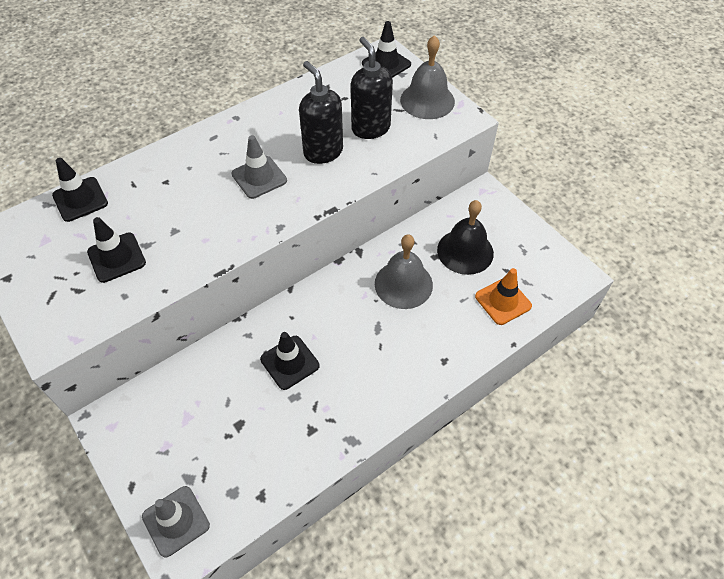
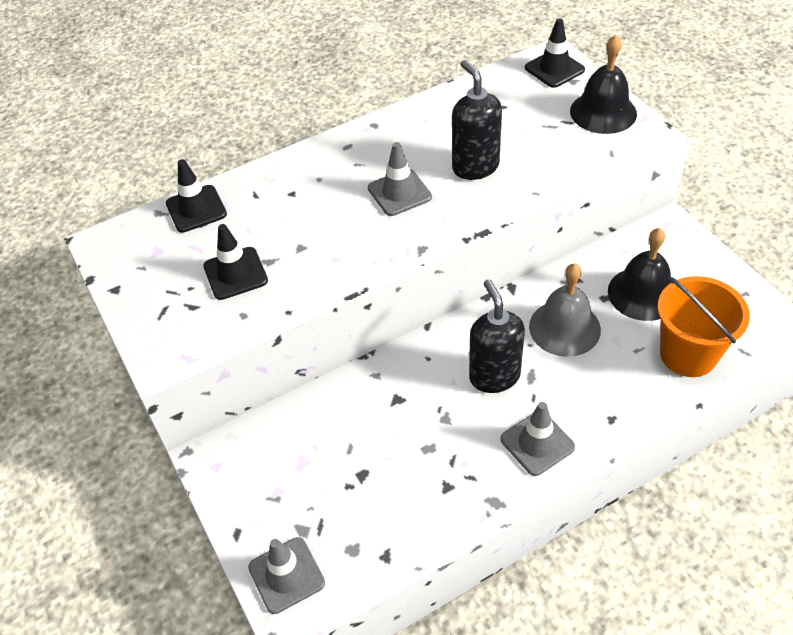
camera: 10 degrees right, 5 degrees down
(290, 362) = (424, 409): black traffic cone -> none
(370, 128) = (533, 142): black soap dispenser -> black soap dispenser (494, 376)
(384, 386) = (537, 443): none -> grey traffic cone
(427, 100) = (603, 112): grey bell -> black bell
(503, 301) = (688, 354): orange traffic cone -> orange bucket

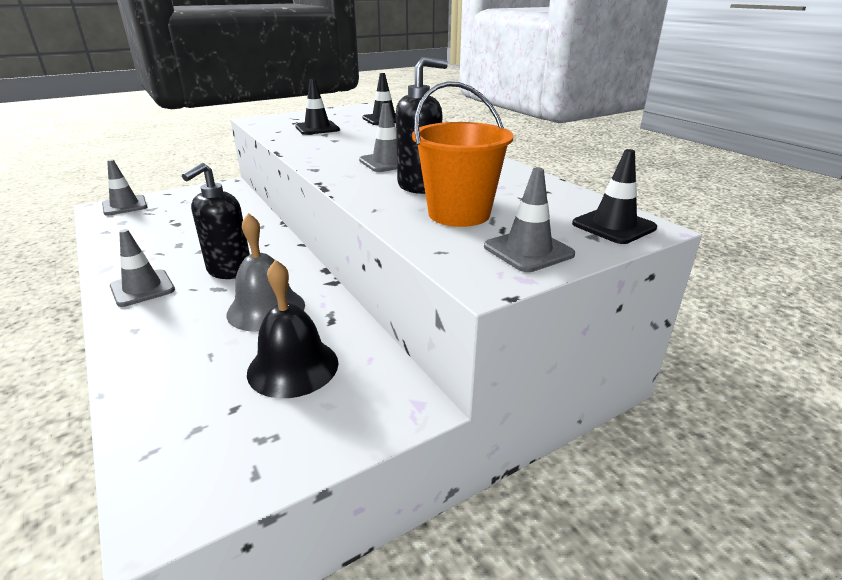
camera: 85 degrees right, 20 degrees down
(494, 376) = (229, 271): black soap dispenser -> black soap dispenser turned 135 degrees clockwise
(603, 112) = (528, 251): black bell -> grey traffic cone
(688, 354) = (178, 395): orange bucket -> orange bucket (459, 214)

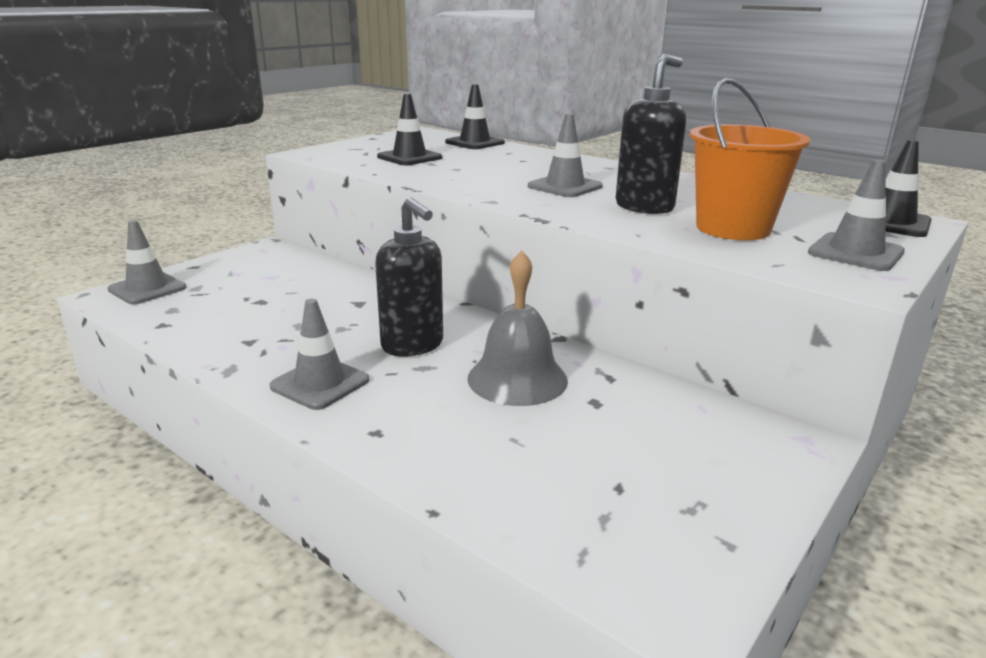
camera: 20 degrees left, 5 degrees down
(229, 271) = (413, 345): black soap dispenser -> black soap dispenser turned 45 degrees counterclockwise
(293, 367) = (630, 431): black bell -> none

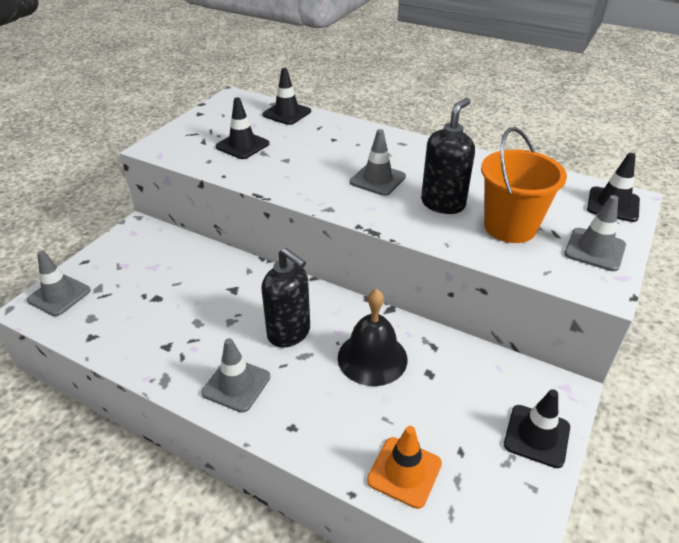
camera: 10 degrees left, 15 degrees up
(517, 379) = (372, 358): grey bell -> black bell
(523, 498) = (404, 472): none -> orange traffic cone
(747, 485) = (536, 436): none -> black traffic cone

